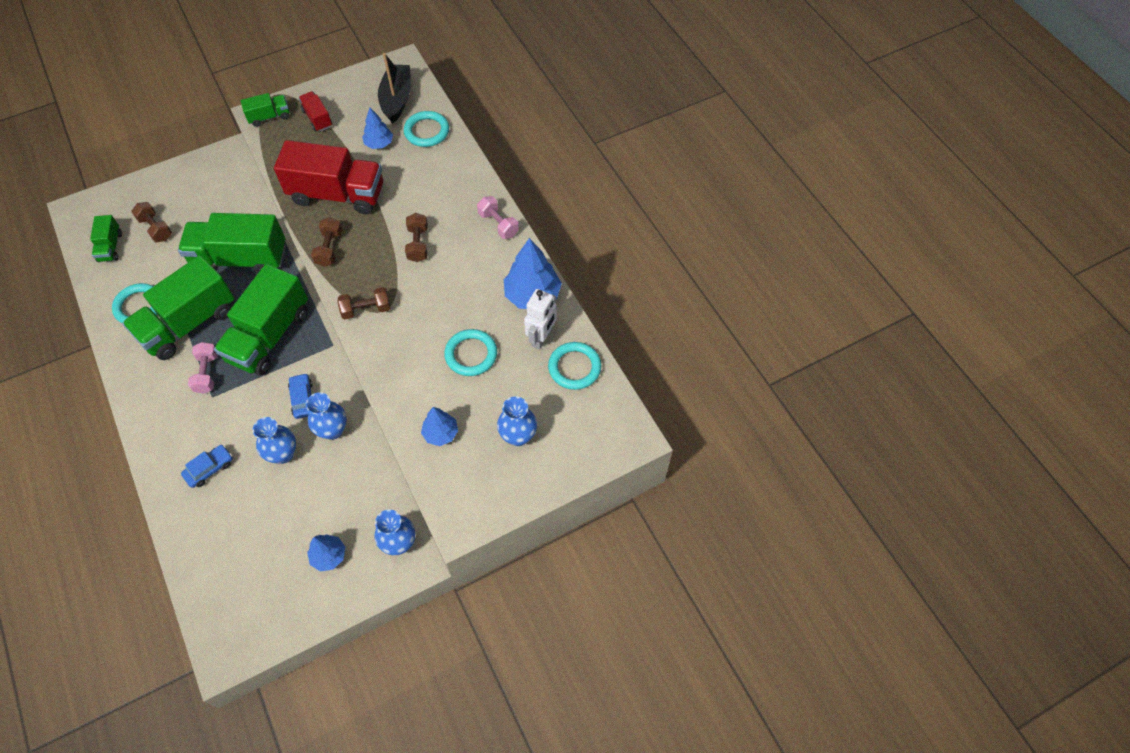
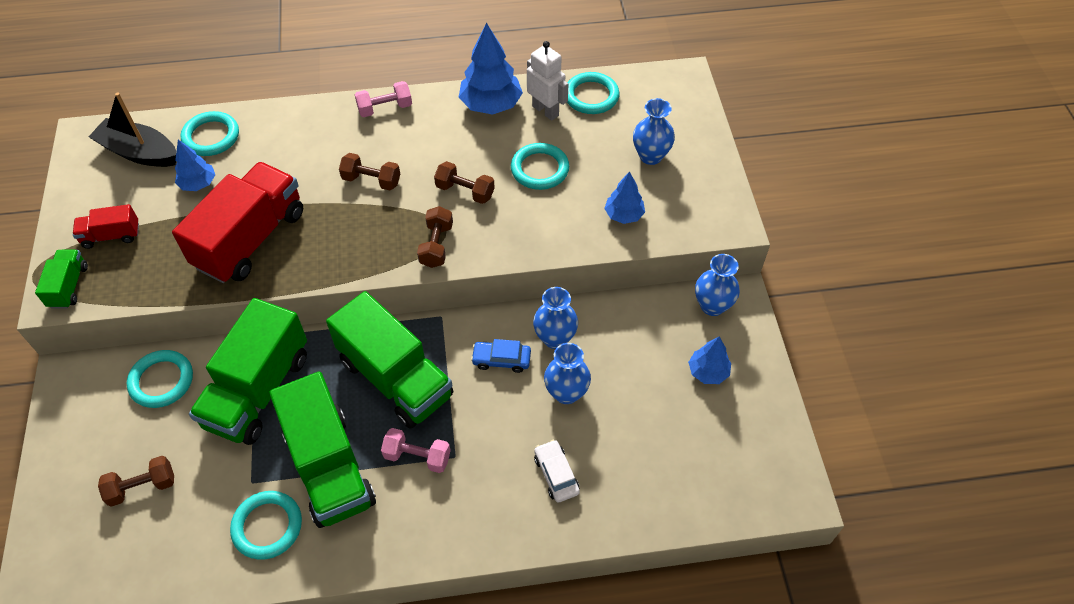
camera: 70 degrees left, 5 degrees down
(110, 247) = (138, 553): green truck -> none
(209, 468) = (556, 474): blue car -> white car
(235, 203) = (161, 381): none -> turquoise ring
(329, 249) = (329, 263): brown dumbbell -> brown dumbbell (465, 191)

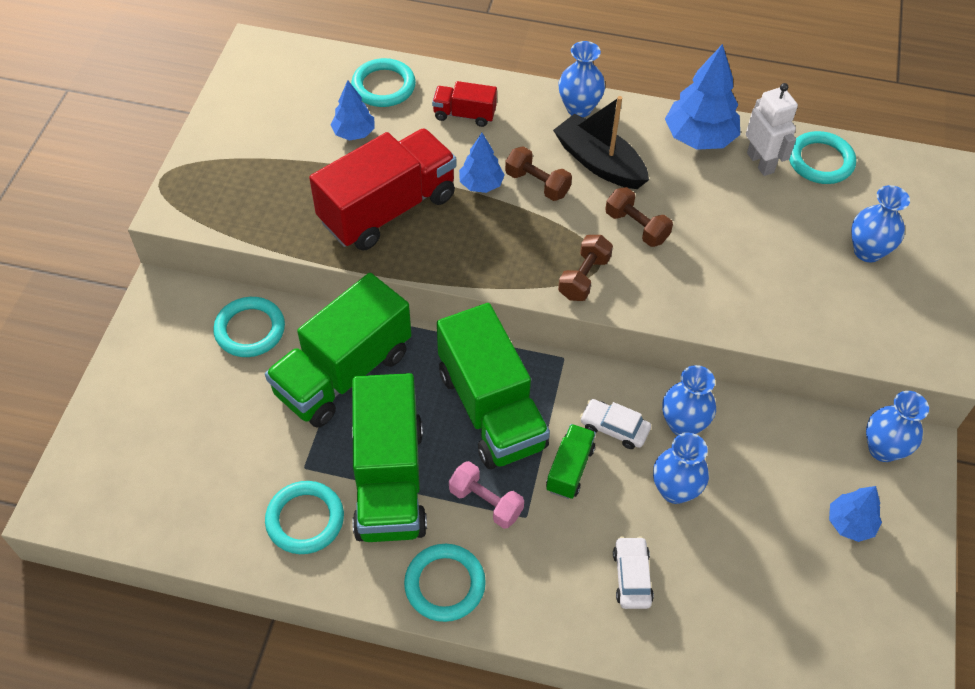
camera: 20 degrees right, 0 degrees up
(69, 286) = (191, 201): green truck -> green truck (570, 469)
(111, 236) = (249, 162): red truck -> red truck (464, 114)
(139, 152) = (305, 82): black boat -> black boat (599, 163)
(142, 487) = (195, 433): brown dumbbell -> none
(385, 108) = (579, 108): pink dumbbell -> blue vase
(501, 360) = (614, 428): blue car -> white car
(539, 169) = (730, 227): turquoise ring -> turquoise ring (445, 584)
(624, 215) = (811, 309): blue tree -> blue tree (481, 184)

